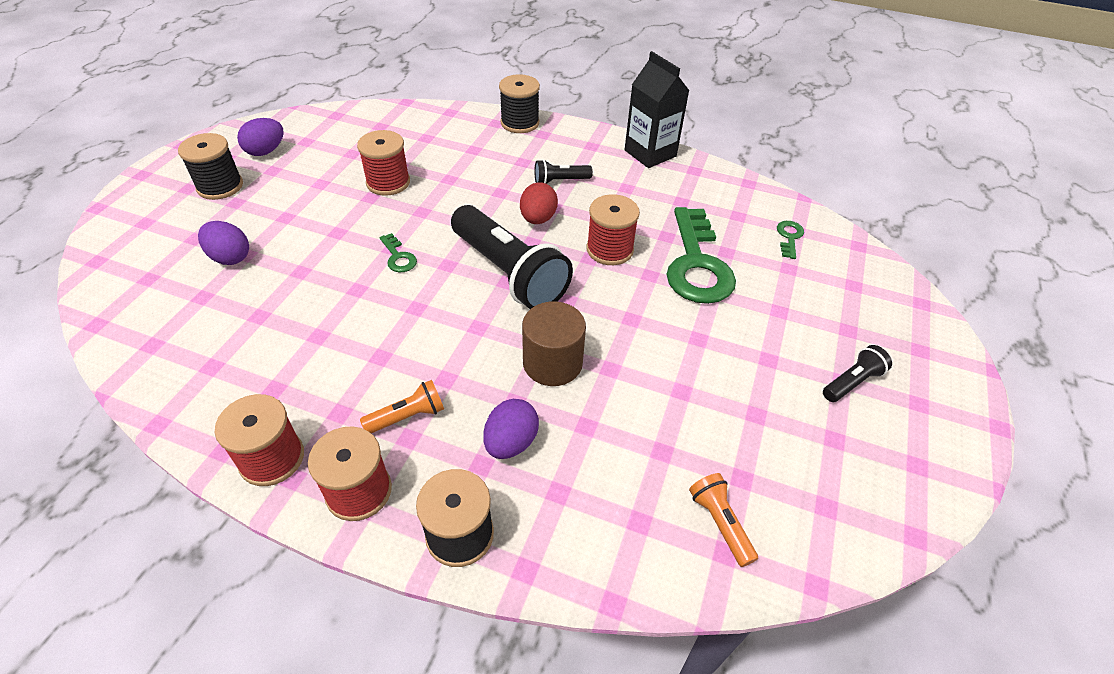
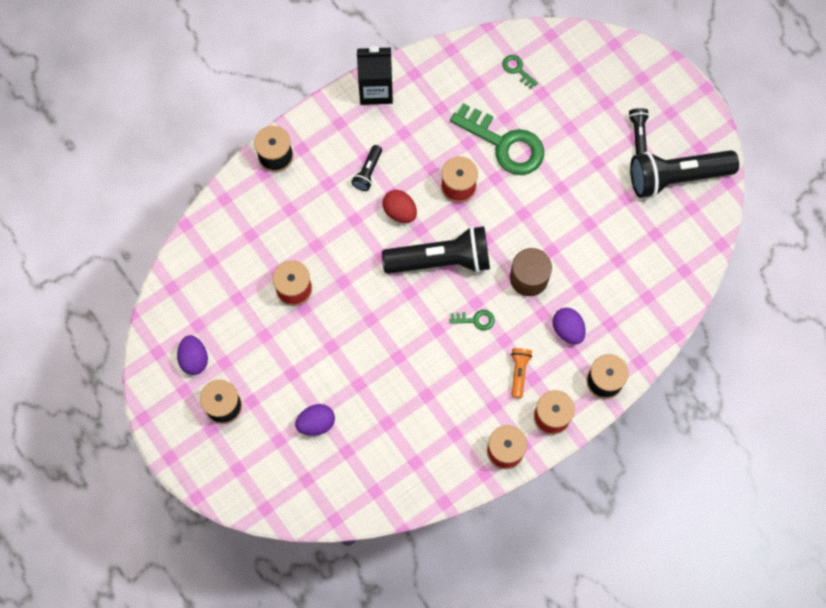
camera: 55 degrees left, 25 degrees up
(398, 257) = (383, 319): green key -> green key (476, 320)
(720, 523) = (670, 262): orange flashlight -> none
(847, 460) = (676, 177): none -> black flashlight

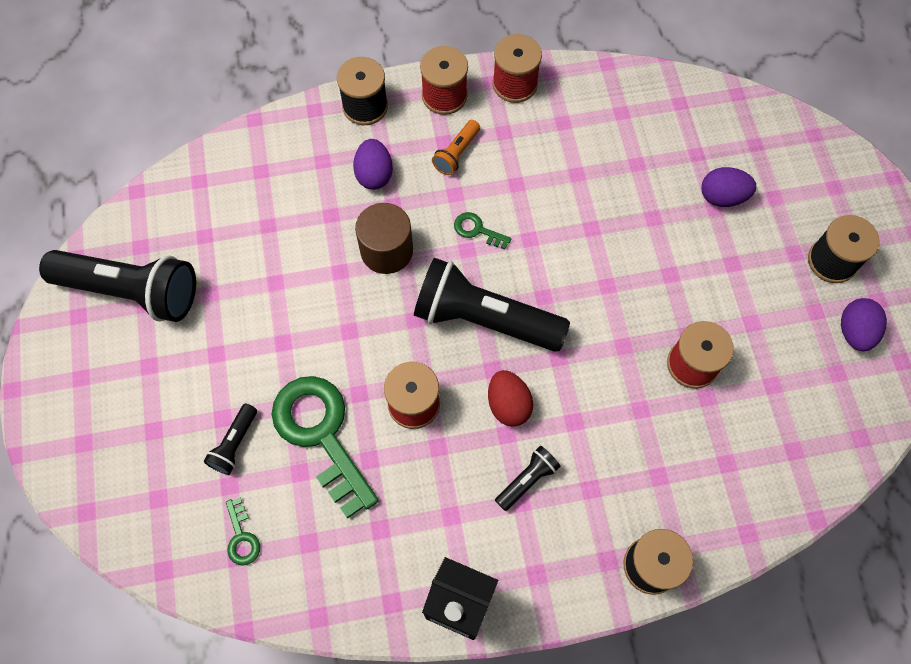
camera: 155 degrees left, 5 degrees down
(638, 133) = (140, 368): black flashlight -> black flashlight (234, 444)

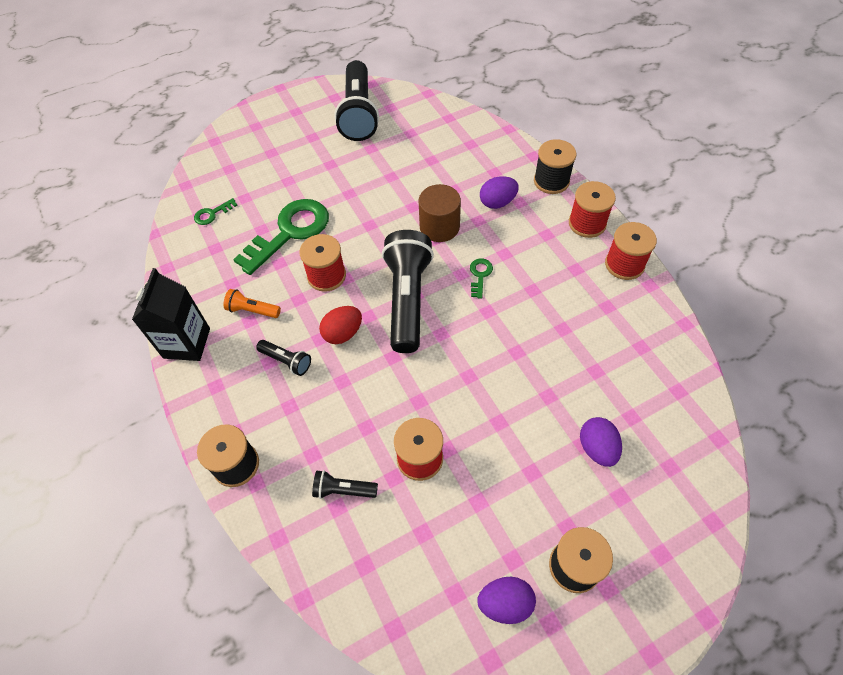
camera: 75 degrees right, 10 degrees down
(234, 444) = (272, 191): black flashlight -> black flashlight (343, 490)
(456, 153) = (540, 245): orange flashlight -> orange flashlight (252, 310)

